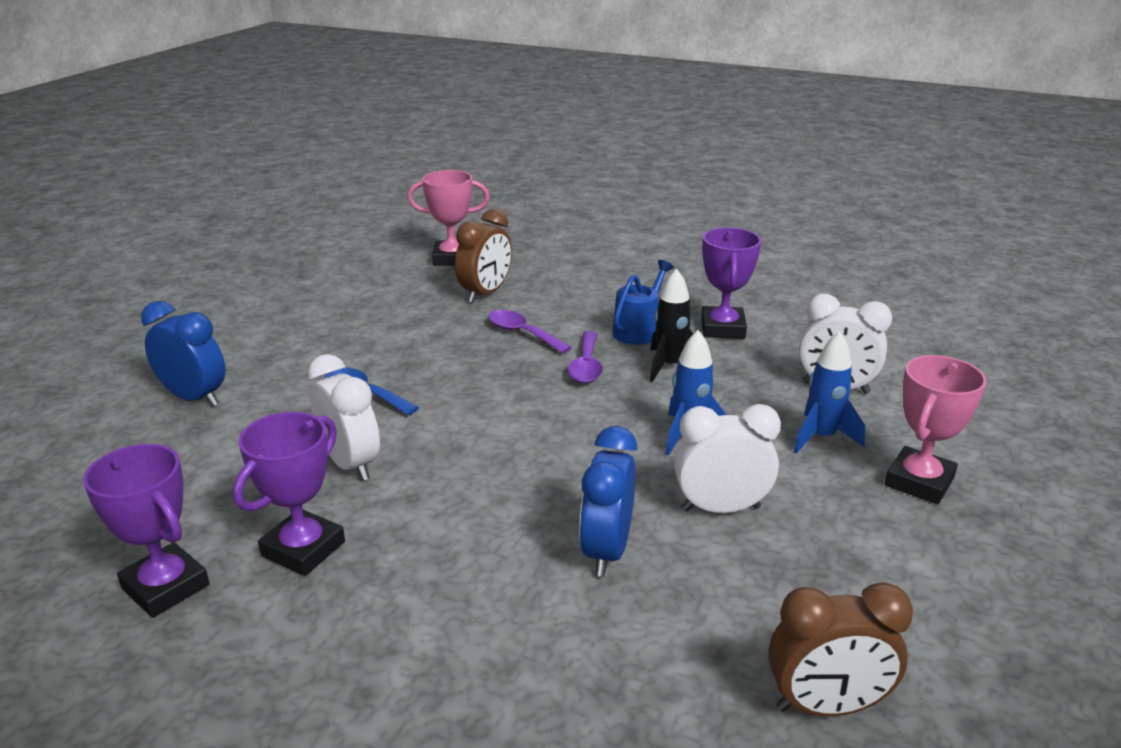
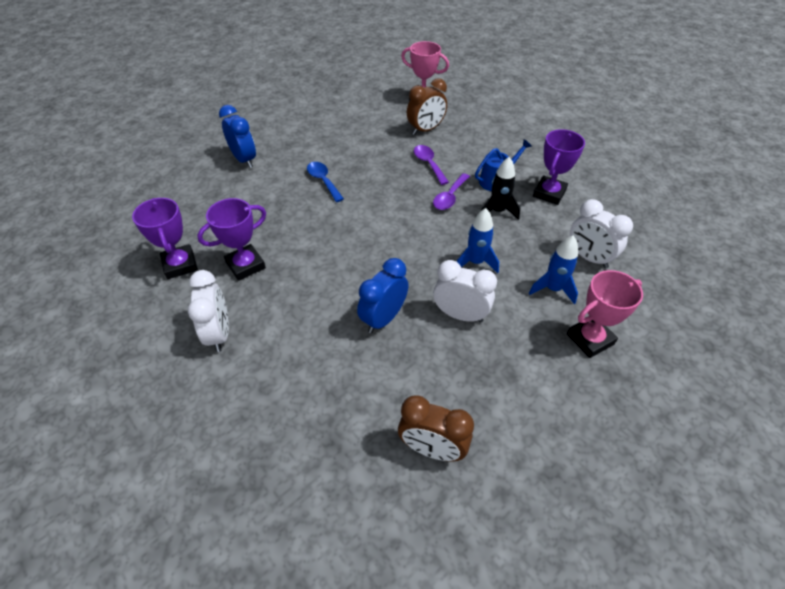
camera: 25 degrees right, 20 degrees up
(350, 464) = (293, 223): white clock -> white clock (219, 333)

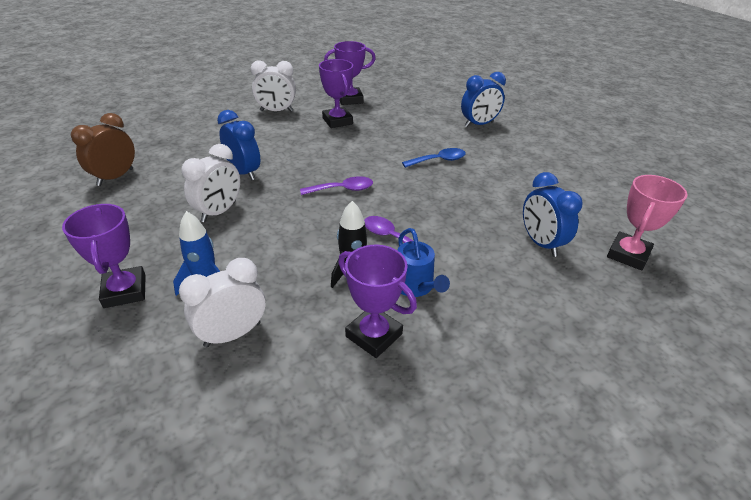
camera: 100 degrees right, 10 degrees down
(426, 130) = (540, 243): brown clock -> blue clock
(428, 164) = (460, 233): purple spoon -> purple spoon (342, 189)
(475, 262) = (278, 235): blue rocket -> none
(590, 339) = (125, 291): pink trophy -> purple trophy

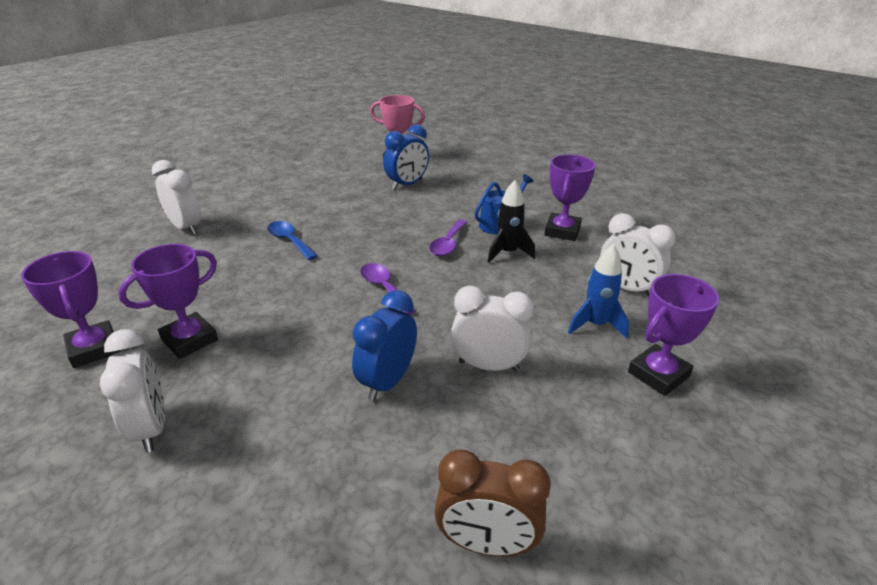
camera: 110 degrees left, 5 degrees down
(479, 124) = (186, 227): blue clock -> white clock

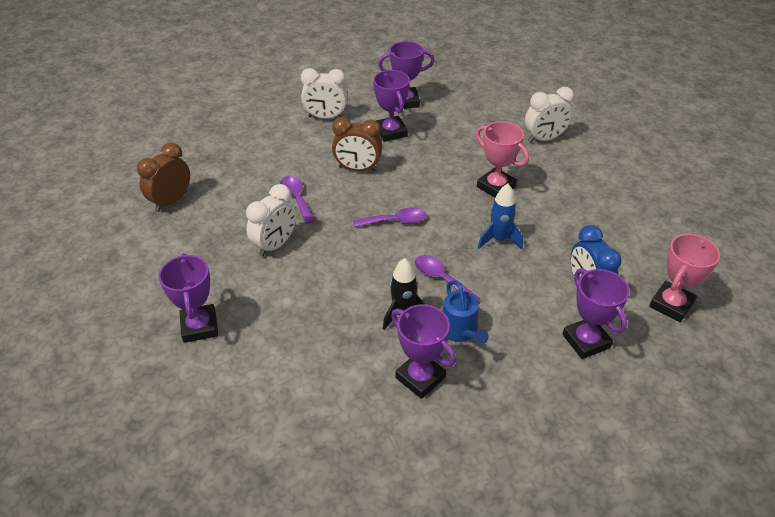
camera: 115 degrees right, 10 degrees up
(289, 241) = (496, 187): blue spoon -> pink trophy
(293, 345) = (358, 169): none -> brown clock
(387, 381) = (296, 198): blue clock -> purple spoon
(460, 179) = (586, 341): none -> purple trophy
(595, 325) = (270, 321): blue rocket -> blue rocket (499, 239)
(627, 288) = (297, 371): white clock -> none

